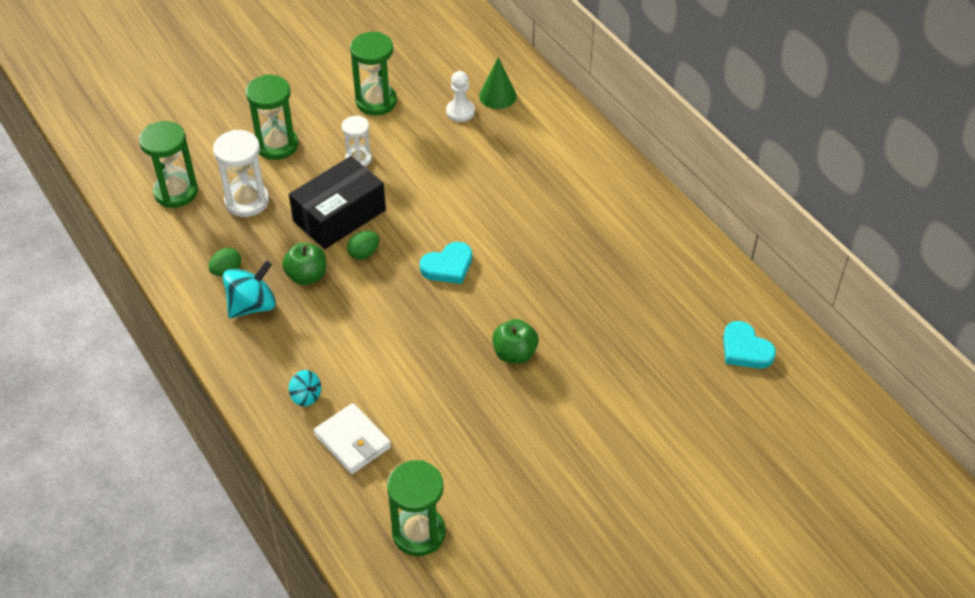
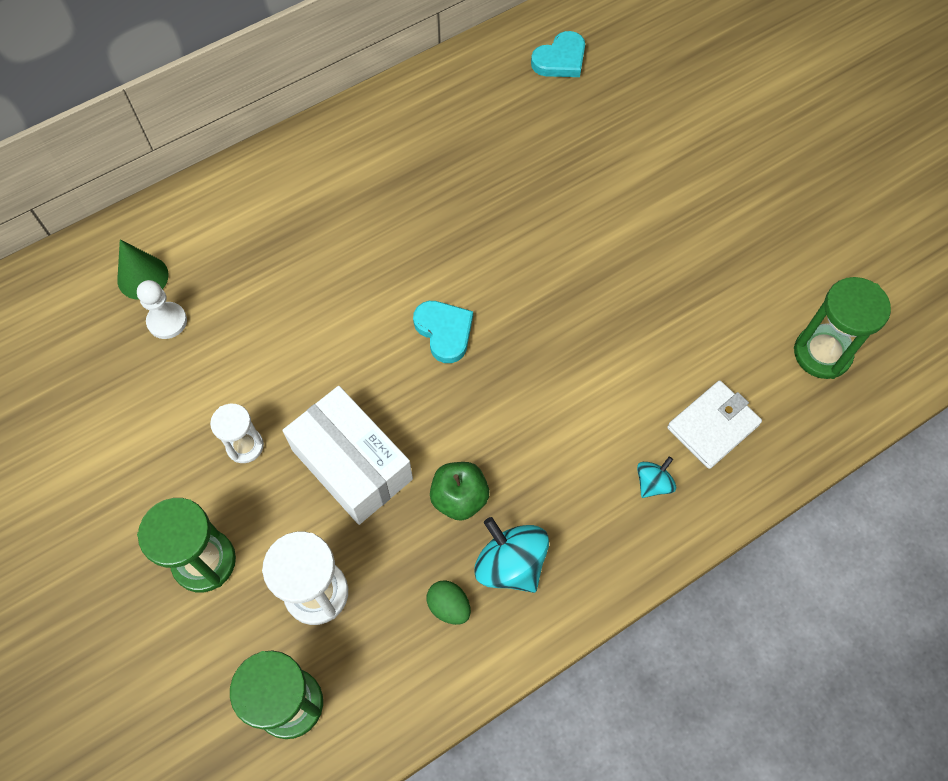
camera: 90 degrees left, 15 degrees up
(339, 215) = (352, 464): black box -> white box
(364, 253) = (421, 429): green egg -> none
(376, 102) = (130, 429): green hourglass -> none
(514, 353) = (576, 262): green apple -> none

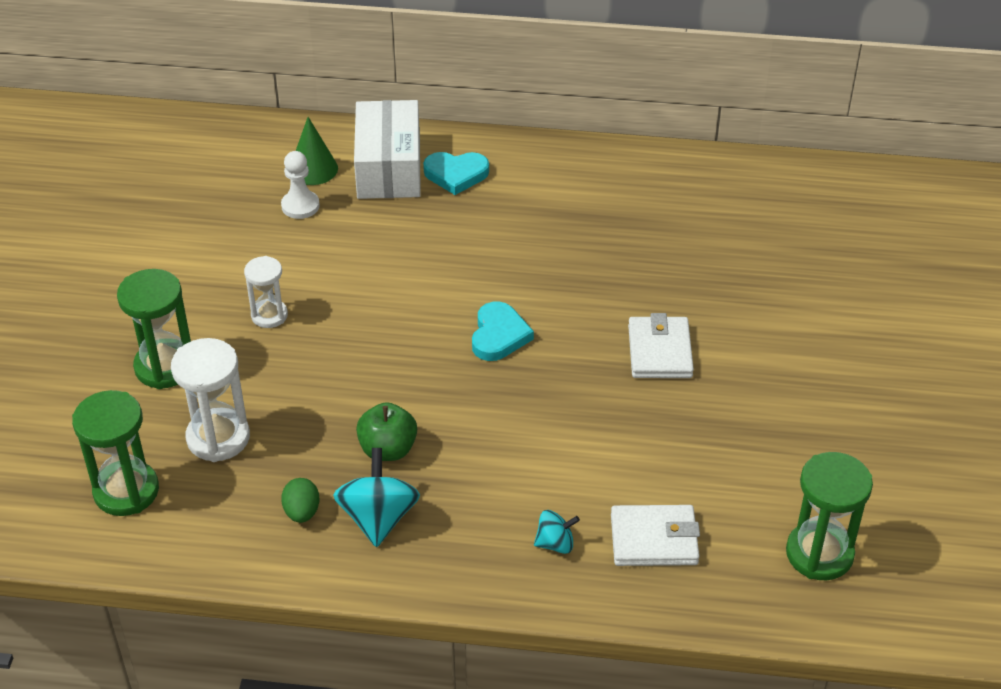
camera: 40 degrees right, 20 degrees down
(352, 464) = (332, 376): white box -> white box (389, 167)
(560, 59) = (813, 206): turquoise heart -> turquoise heart (456, 174)
(571, 262) = (659, 351): none -> white wallet

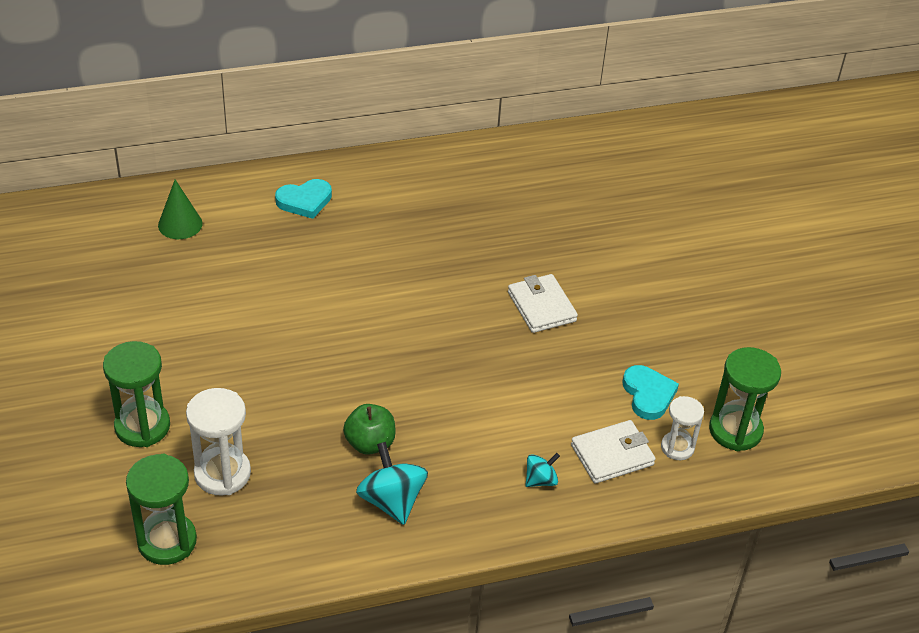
camera: 25 degrees left, 0 degrees up
(269, 315) = (210, 359): white hourglass -> white hourglass (677, 447)
(300, 206) = (186, 258): white pawn -> none
(302, 512) = (327, 514): green egg -> none
(389, 167) = (245, 208): white box -> none
(499, 335) = (410, 326): turquoise heart -> turquoise heart (648, 394)

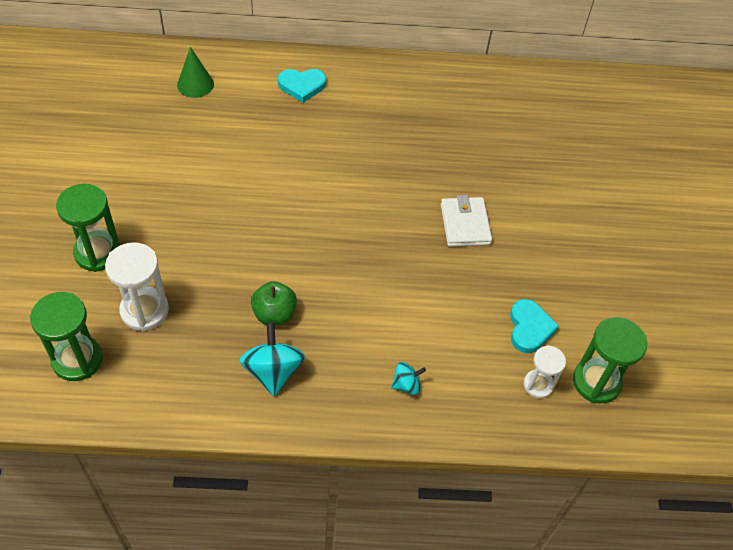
camera: 15 degrees right, 10 degrees up
(612, 455) = (477, 377): white wallet -> none

